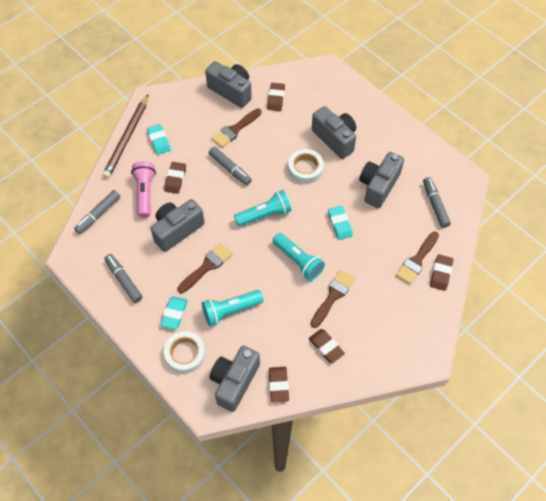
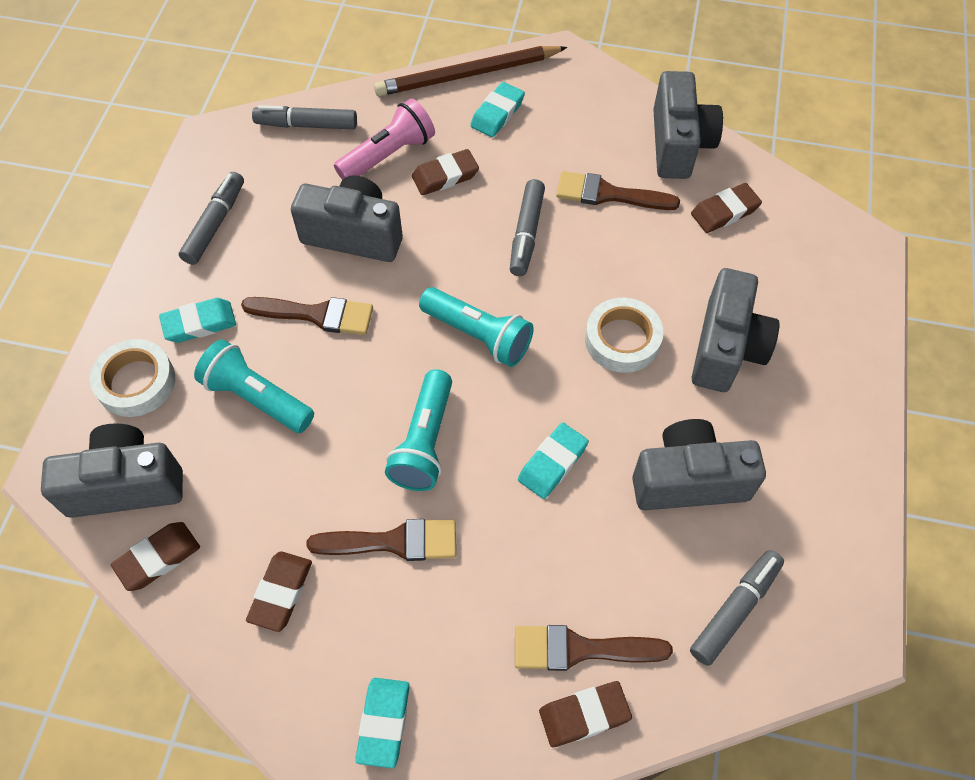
camera: 55 degrees right, 0 degrees up
(401, 339) = (383, 723): none -> turquoise eraser

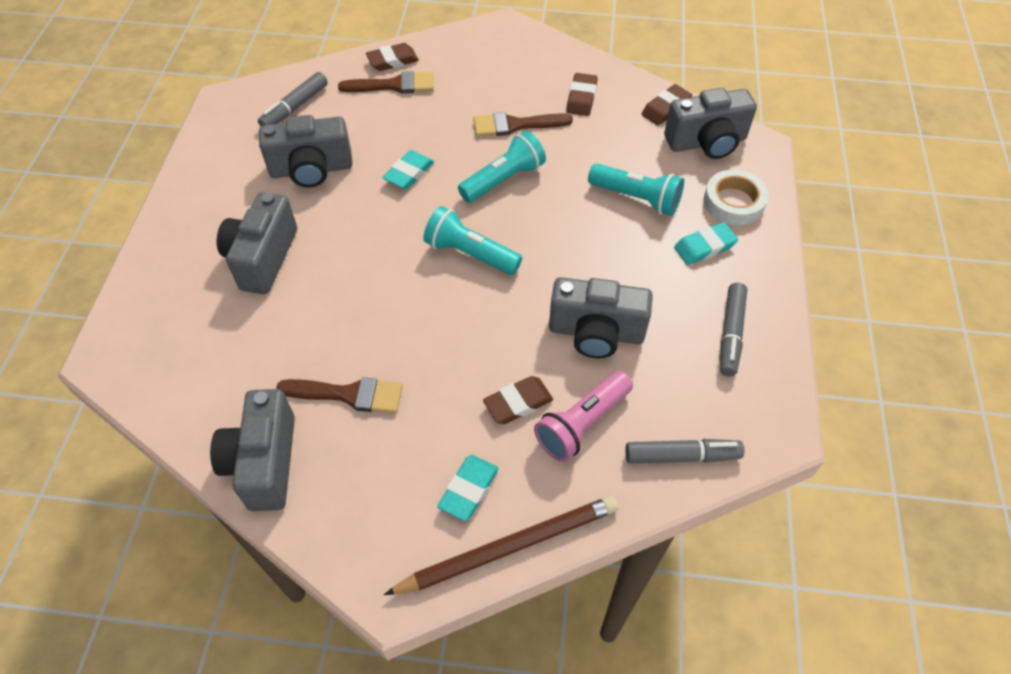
camera: 175 degrees right, 5 degrees down
(316, 315) = (609, 260): brown brush -> none
(383, 723) = (506, 51): turquoise eraser -> none
(424, 441) = (503, 179): turquoise flashlight -> turquoise flashlight turned 45 degrees clockwise
(526, 233) = (432, 346): grey marker -> none
(622, 340) = (349, 259): white tape -> none
(724, 212) = (233, 384): brown eraser -> none

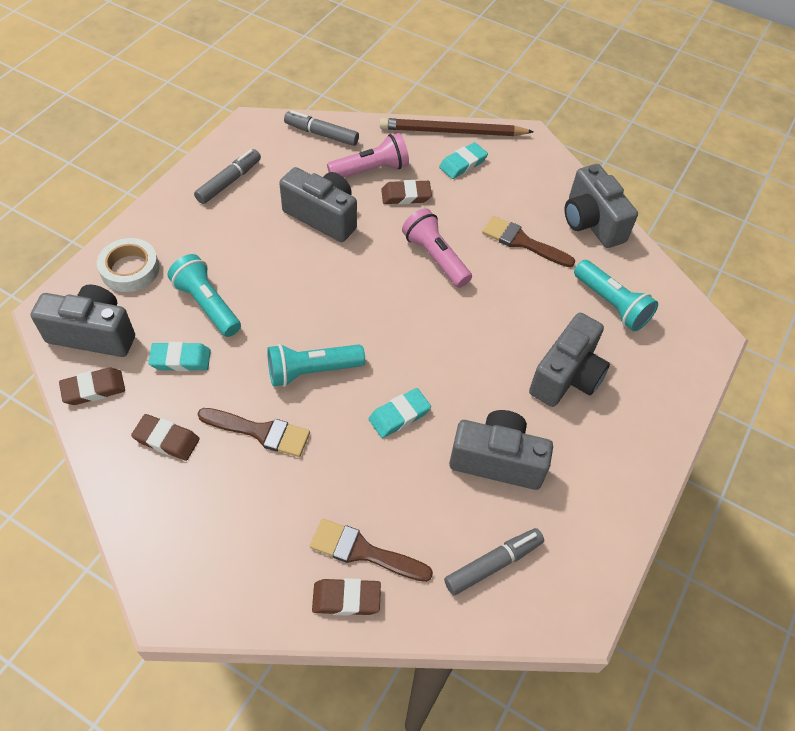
camera: 160 degrees left, 0 degrees up
(264, 463) = (591, 222): grey camera -> grey camera turned 135 degrees clockwise
(443, 333) = (435, 257): none -> pink flashlight
(470, 253) = (382, 311): turquoise flashlight -> turquoise flashlight (611, 304)
(581, 98) = (166, 439): brown eraser -> brown eraser turned 75 degrees clockwise
(704, 247) = (189, 244): turquoise eraser -> turquoise eraser (181, 359)

